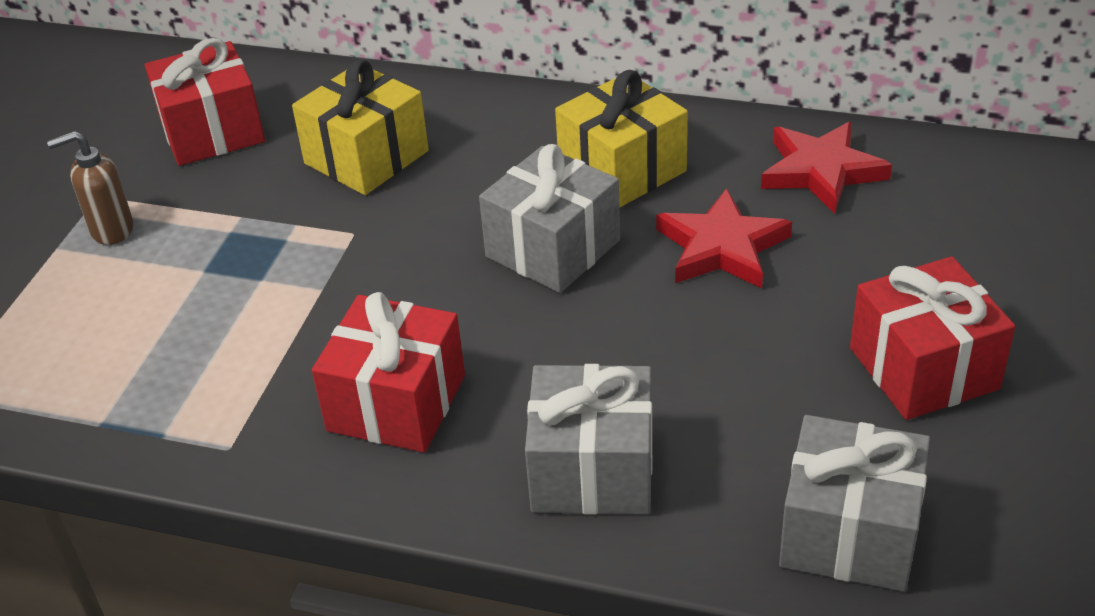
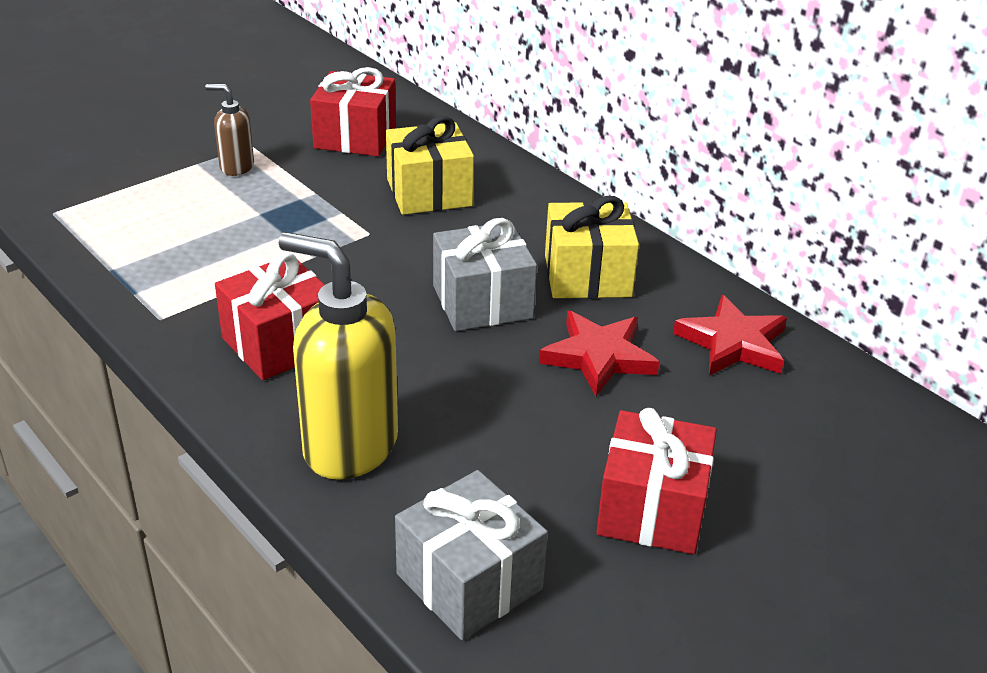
camera: 30 degrees right, 5 degrees down
(592, 470) = (349, 446): grey gift -> yellow soap dispenser

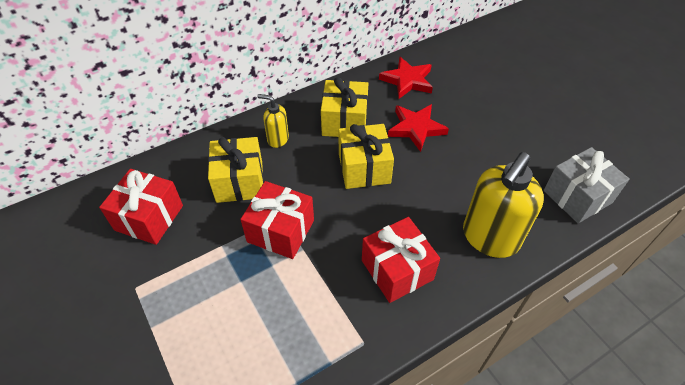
camera: 80 degrees left, 15 degrees up
(236, 167) = (167, 297): brown soap dispenser -> none
(482, 302) = (364, 168): grey gift -> yellow gift
(524, 215) = (277, 139): none -> yellow soap dispenser
(652, 509) = (523, 128): red gift -> red gift (280, 231)

